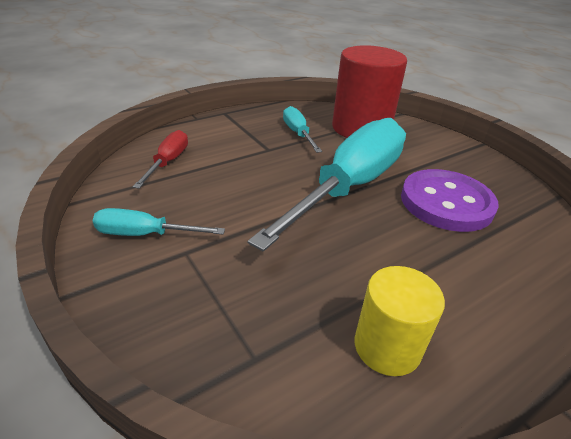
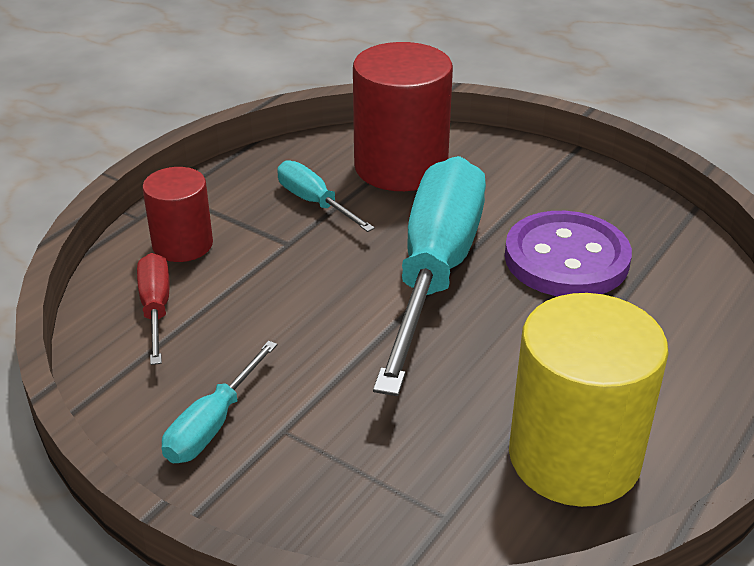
camera: 20 degrees left, 0 degrees up
(145, 234) = (213, 424): turquoise screwdriver -> turquoise screwdriver turned 45 degrees counterclockwise
(209, 135) = (182, 244): none -> red cylinder
(387, 346) = (574, 457): yellow cylinder -> yellow cylinder, size x1.72

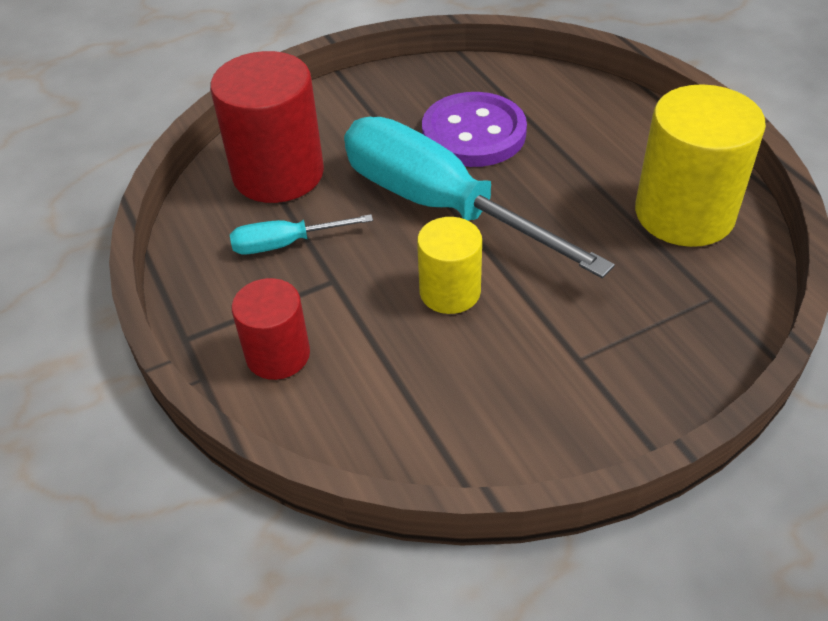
camera: 60 degrees left, 10 degrees up
(156, 308) = (365, 401): red screwdriver -> none
(213, 424) = (549, 403): turquoise screwdriver -> none
(320, 315) = (450, 292): none -> yellow cylinder

